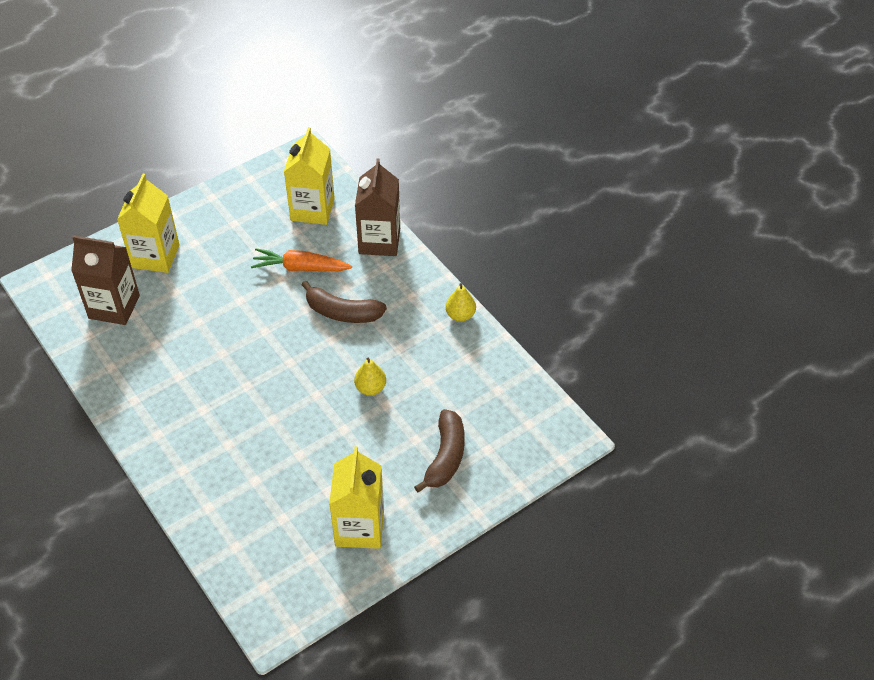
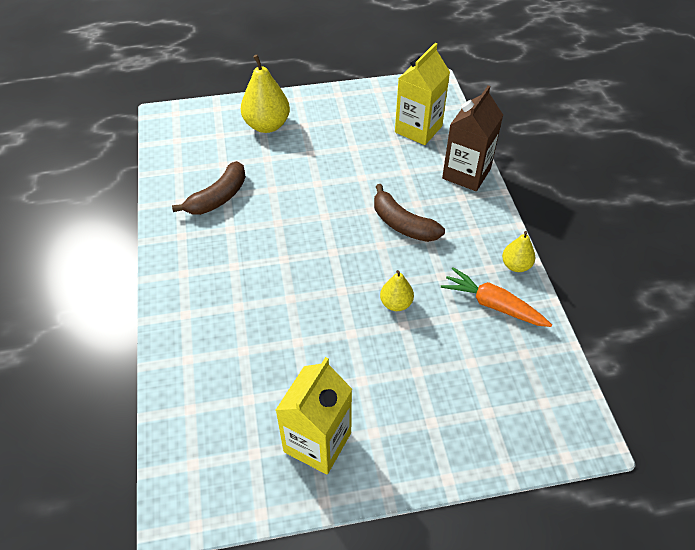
camera: 25 degrees right, 0 degrees up
(114, 307) = (211, 154): brown carton -> none
(155, 256) = (267, 125): yellow carton -> yellow pear
(300, 268) = (384, 173): orange carrot -> orange carrot (493, 305)
(445, 457) = (440, 403): brown banana -> brown banana (218, 197)

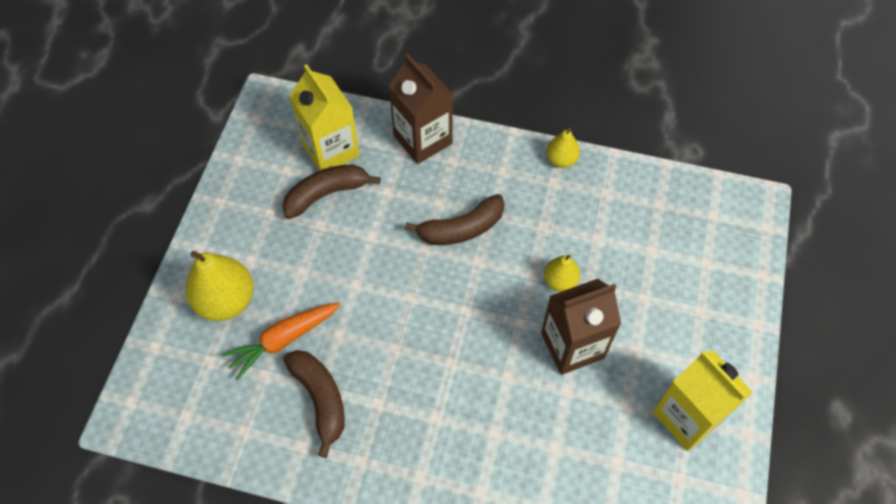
camera: 65 degrees left, 10 degrees up
(340, 332) = (572, 345): none -> brown carton
(380, 141) = (327, 194): none -> brown banana
(493, 305) = (597, 201): orange carrot -> orange carrot (283, 340)

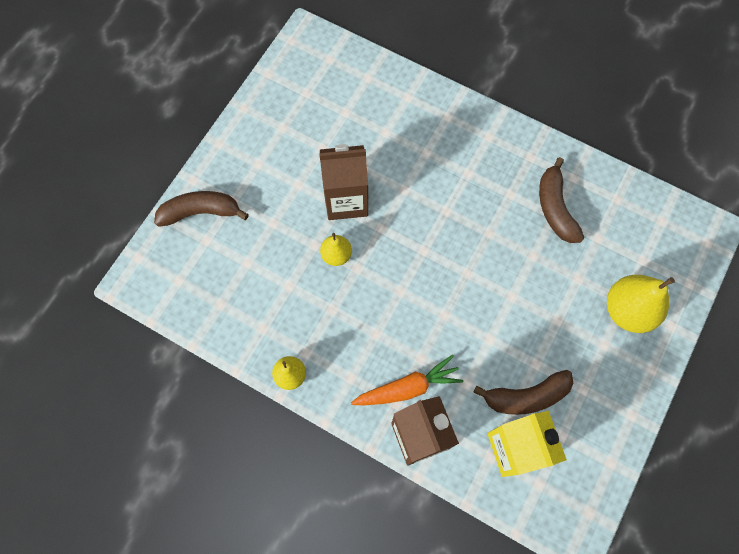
camera: 165 degrees left, 10 degrees up
(283, 340) = (580, 262): orange carrot -> orange carrot (408, 387)
(461, 229) = (407, 326): brown banana -> brown banana (201, 212)
(687, 416) = (281, 129): yellow carton -> none

